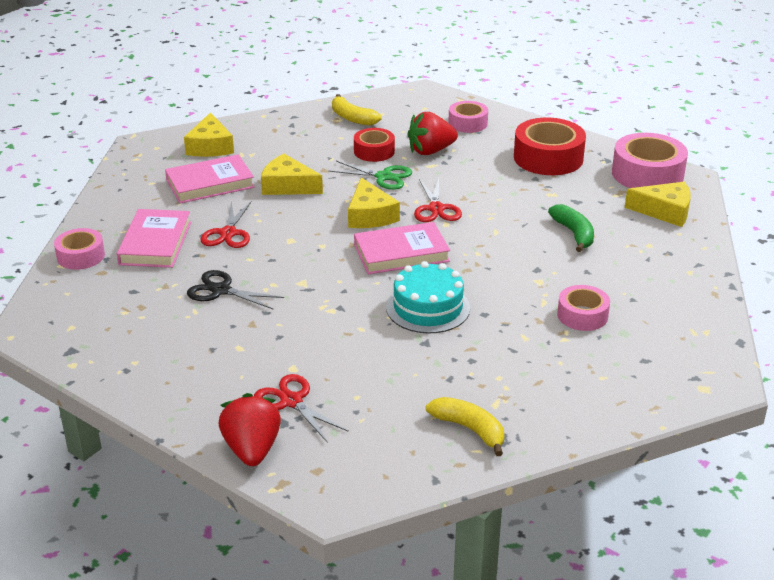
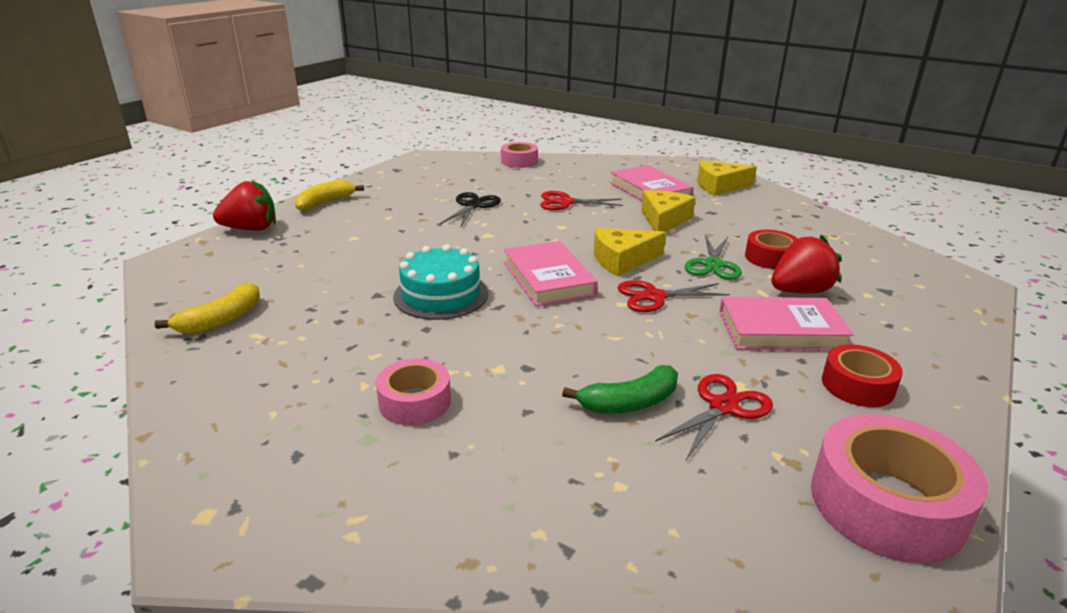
camera: 85 degrees right, 5 degrees down
(155, 243) = (543, 180): pink book -> pink book (781, 330)
(291, 401) = (306, 239): red scissors -> red scissors (723, 407)
(352, 118) = (843, 243): yellow banana -> yellow banana (325, 203)
(430, 151) = (800, 291): red strawberry -> red strawberry turned 90 degrees clockwise
(468, 123) = (907, 316): pink tape -> none
(548, 158) = (857, 385): red tape -> red tape, size x0.59
(665, 211) = (748, 517): yellow cheese -> none

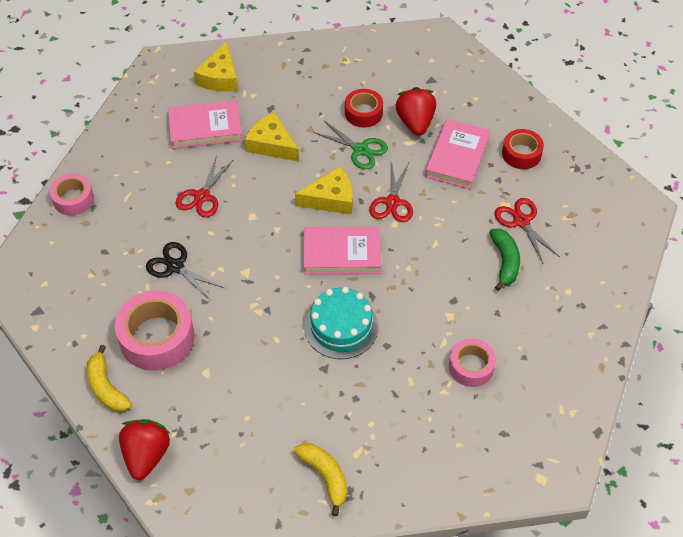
camera: 70 degrees left, 25 degrees up
(622, 260) = (331, 199): yellow cheese -> yellow cheese turned 105 degrees counterclockwise
(886, 504) = (607, 195): pink tape -> pink tape (157, 337)

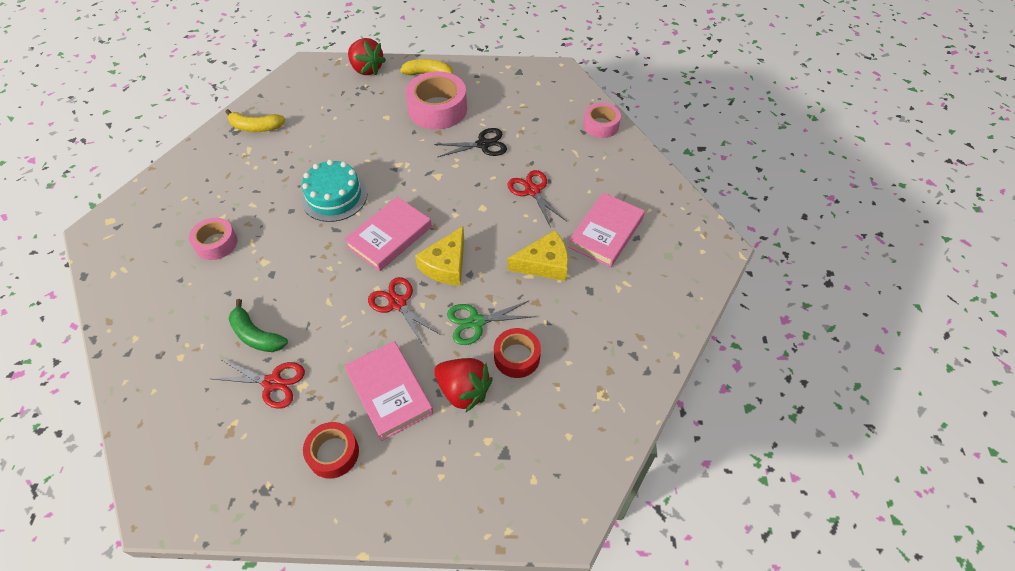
camera: 130 degrees right, 0 degrees up
(220, 77) = (663, 278): yellow cheese -> none

